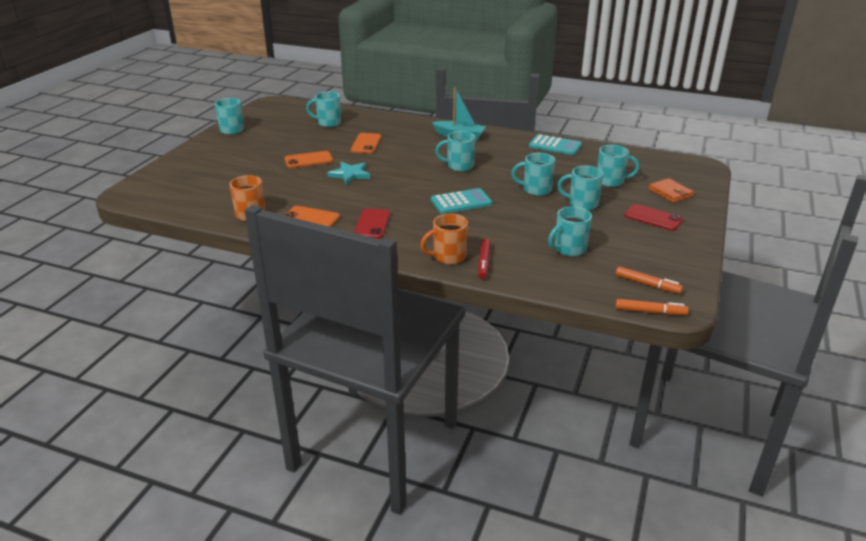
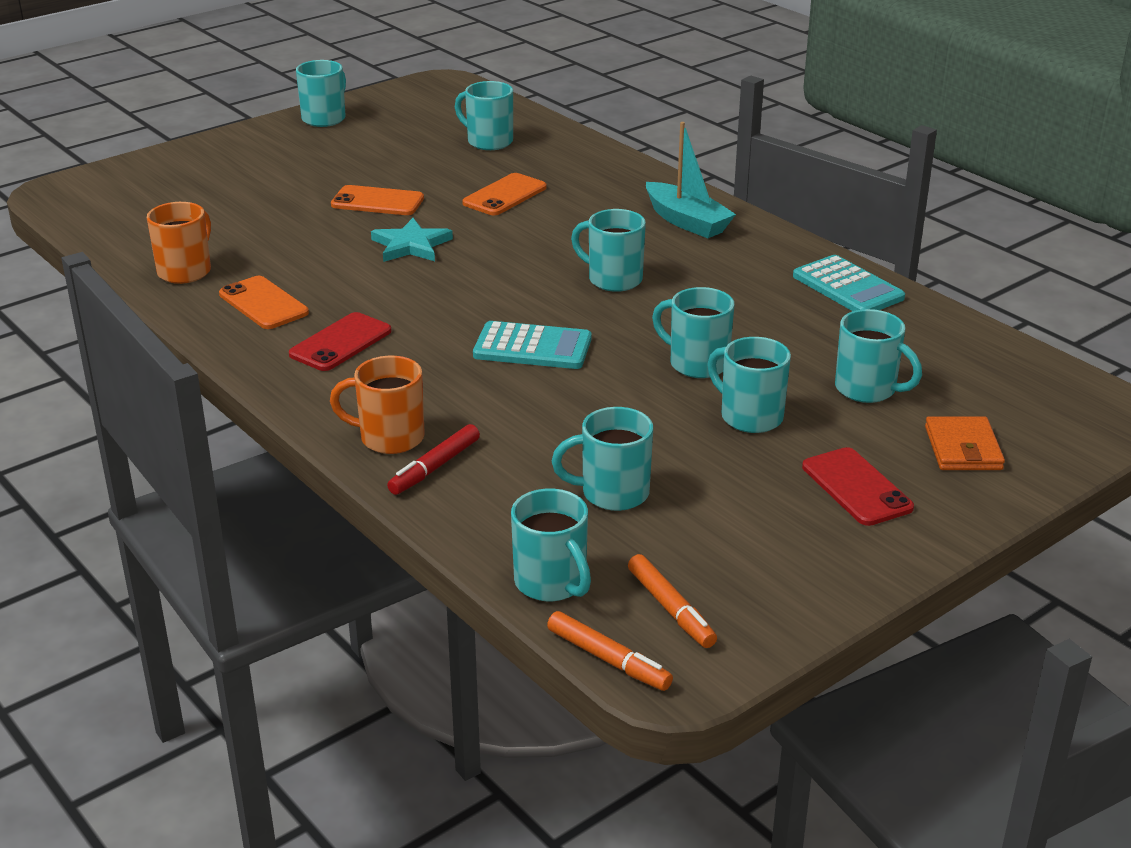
camera: 30 degrees right, 0 degrees up
(591, 291) = (552, 583): none -> turquoise mug

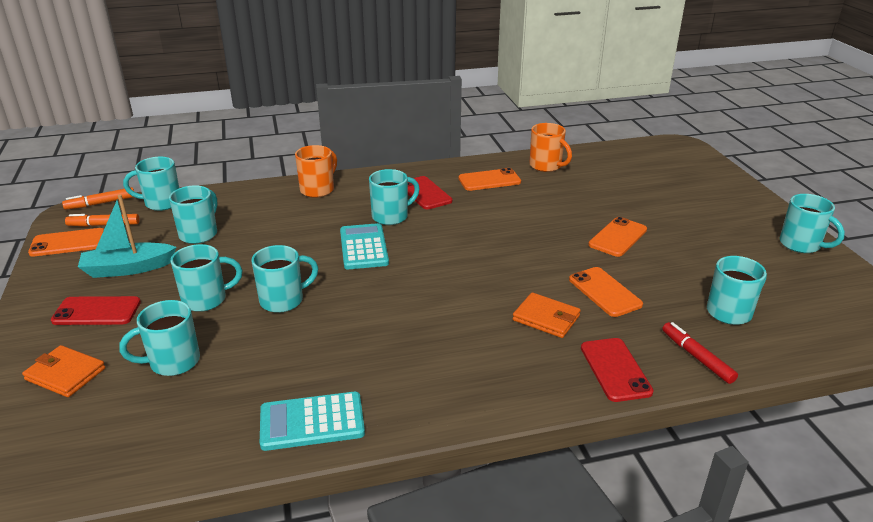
camera: 115 degrees right, 0 degrees up
(411, 245) = (537, 236): turquoise star -> none
(434, 467) = (280, 195): red marker -> red marker (697, 357)
(532, 347) = (363, 247): turquoise calculator -> turquoise calculator turned 135 degrees clockwise
(580, 215) = (546, 318): none -> orange wallet
(613, 279) = (426, 302): turquoise mug -> turquoise mug (391, 216)
(629, 178) = (615, 369): none -> red phone
(686, 221) = (501, 372): turquoise boat -> turquoise boat (128, 268)
(752, 616) = (68, 243): none -> orange phone

